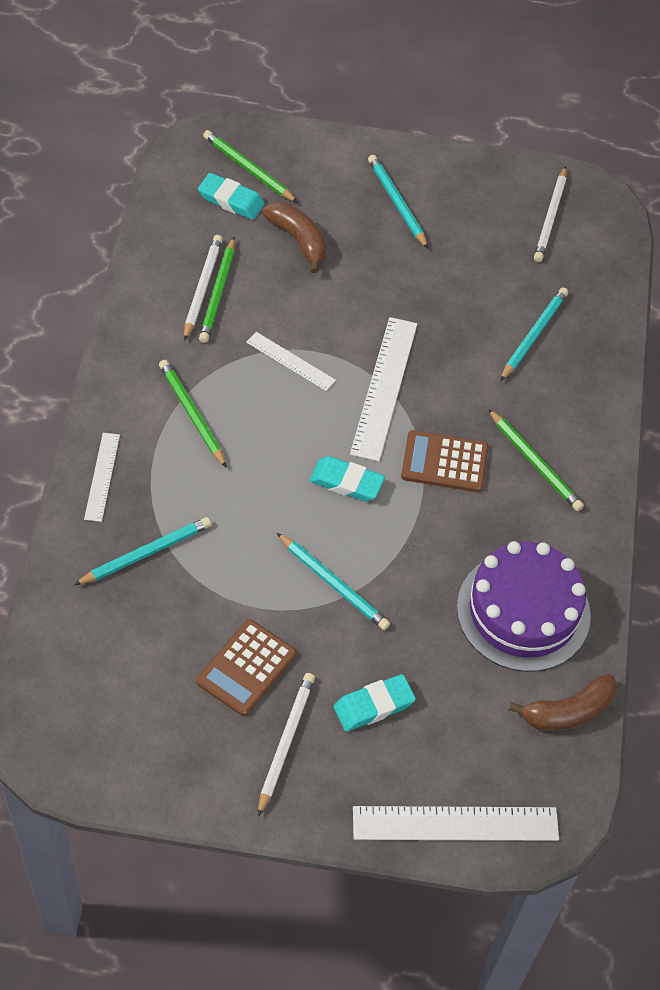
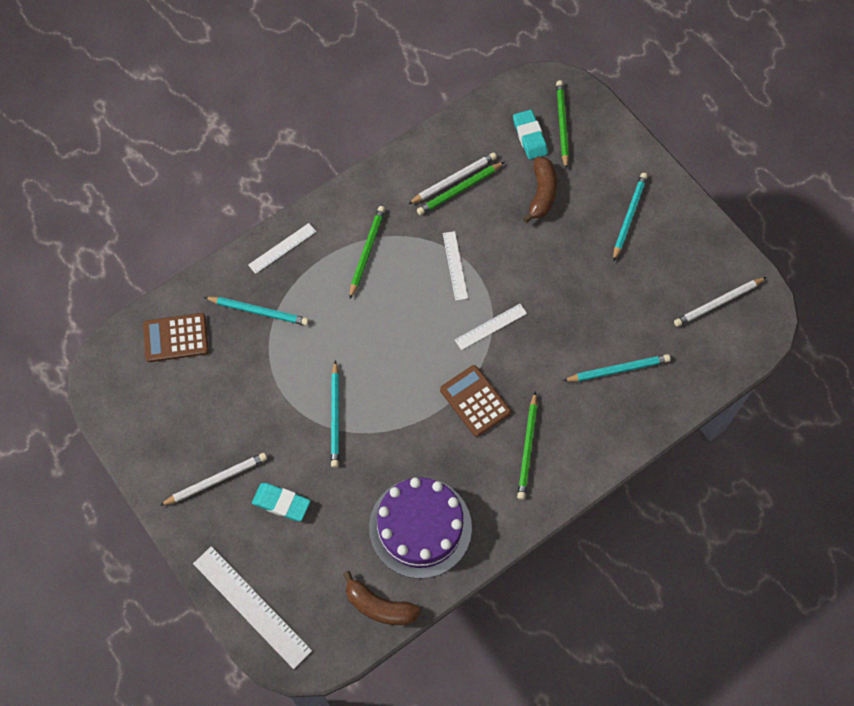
camera: 50 degrees right, 10 degrees up
(246, 668) = (240, 421): brown calculator -> brown calculator (176, 338)
(346, 482) = (406, 364): turquoise eraser -> none
(384, 388) = (491, 326): white ruler -> white ruler, size x0.57

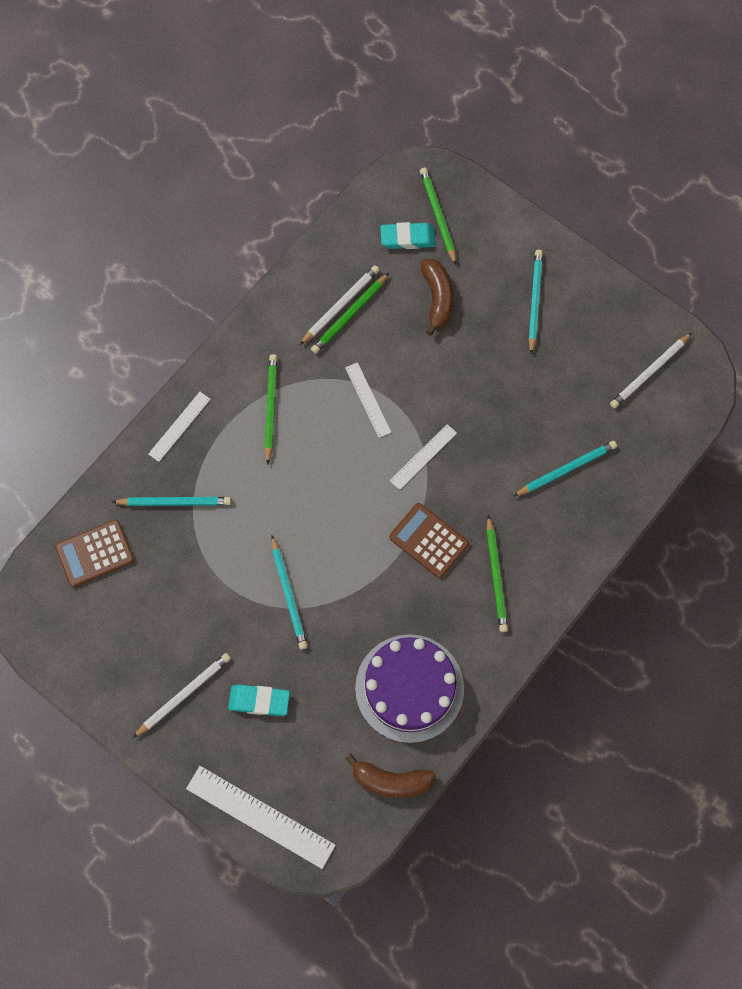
camera: 15 degrees left, 5 degrees up
(529, 137) = (407, 238): turquoise eraser -> turquoise eraser turned 60 degrees counterclockwise

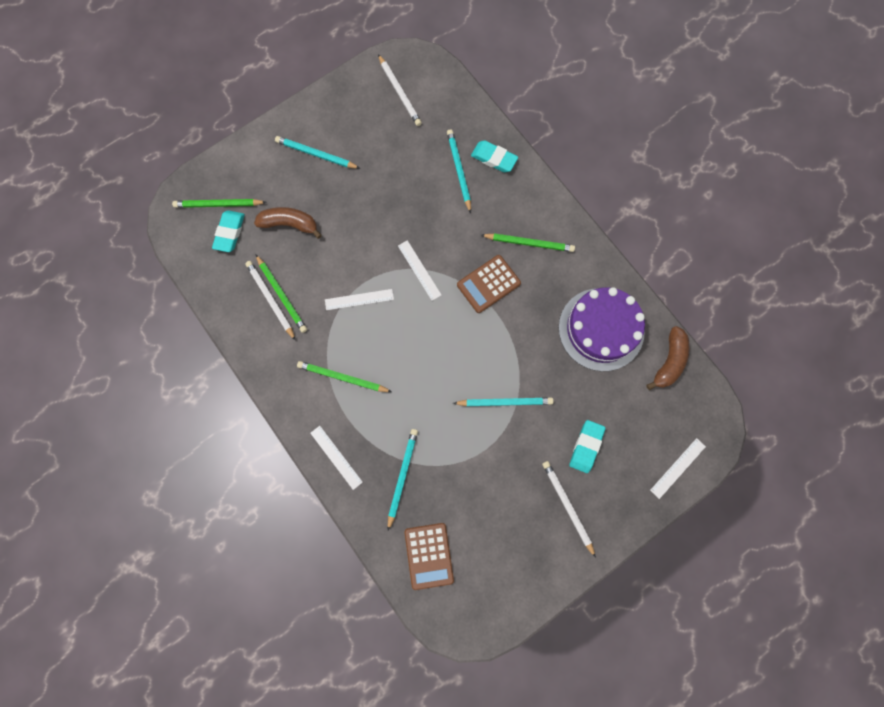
camera: 75 degrees left, 5 degrees up
(260, 817) = (678, 468): white ruler -> white ruler, size x0.57
(596, 507) = (494, 158): none -> turquoise eraser

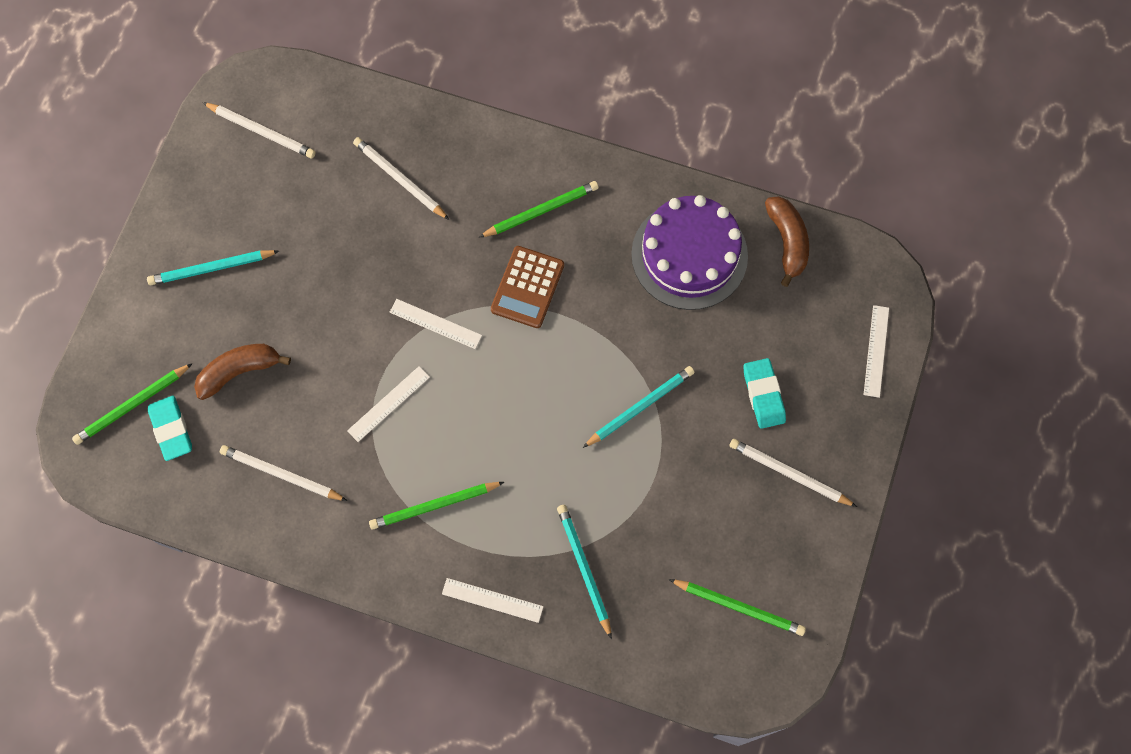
camera: 35 degrees left, 5 degrees down
(281, 295) = (290, 460): green pencil -> green pencil (738, 607)
(429, 555) = (676, 634): brown calculator -> none
(459, 171) = (400, 179): turquoise pencil -> white pencil
(494, 158) = (431, 139): turquoise eraser -> none

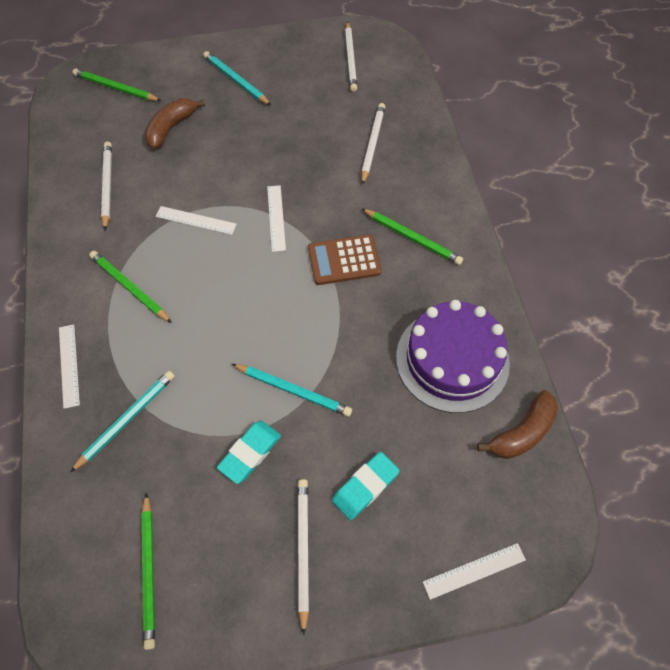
camera: 60 degrees right, 10 degrees down
(171, 429) = (109, 114): turquoise eraser -> turquoise eraser (250, 453)
(239, 371) = (171, 128): brown banana -> brown banana turned 90 degrees counterclockwise

